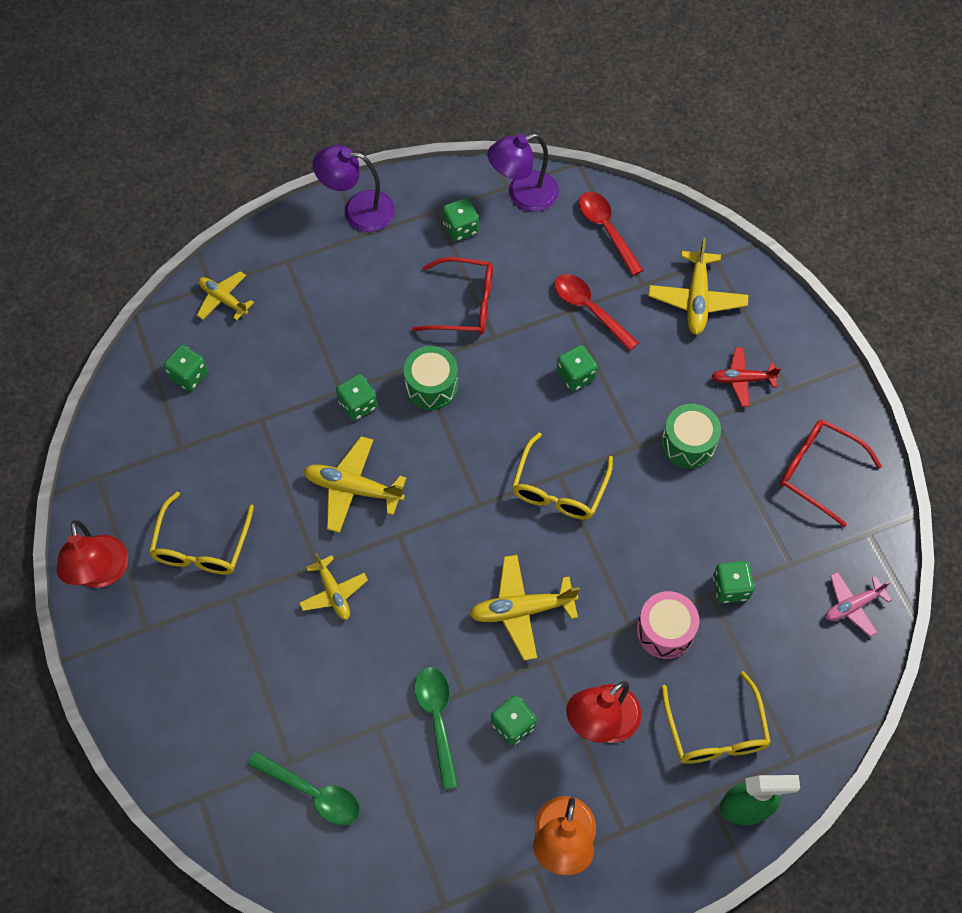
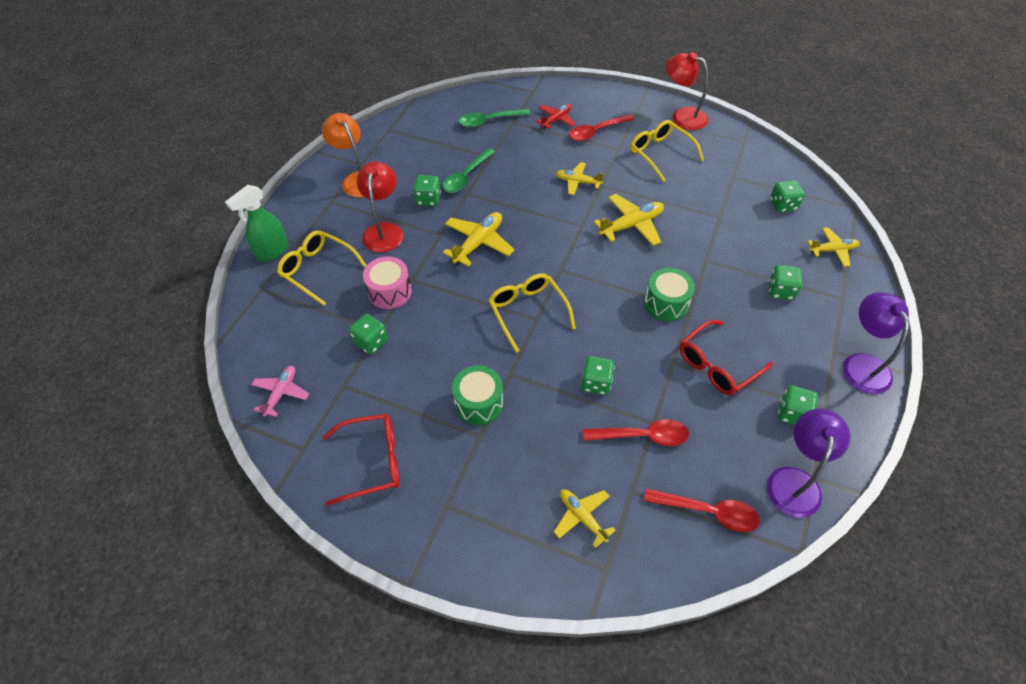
camera: 135 degrees right, 10 degrees down
(219, 646) = (596, 132): none -> red spoon
(358, 210) = (861, 364): purple lamp -> purple lamp turned 60 degrees counterclockwise
(358, 405) = (687, 261): green dice -> green dice (780, 291)
(437, 720) = (466, 176): green spoon -> green spoon turned 90 degrees clockwise
(696, 299) = (582, 517): yellow plane -> yellow plane, size x0.66
(742, 380) = (486, 482): red plane -> red plane (556, 120)

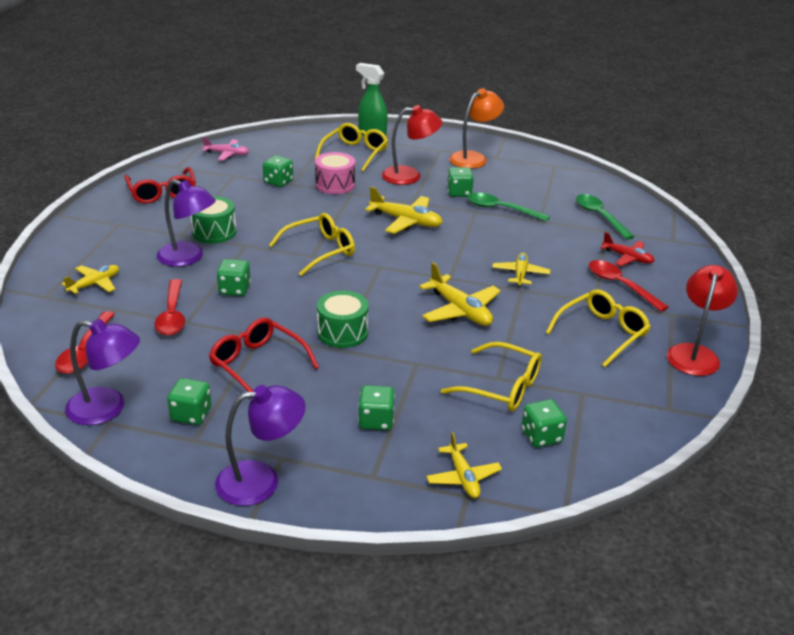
camera: 80 degrees right, 20 degrees down
(532, 426) = (188, 258): none -> purple lamp
(731, 216) = (502, 387): none -> yellow glasses

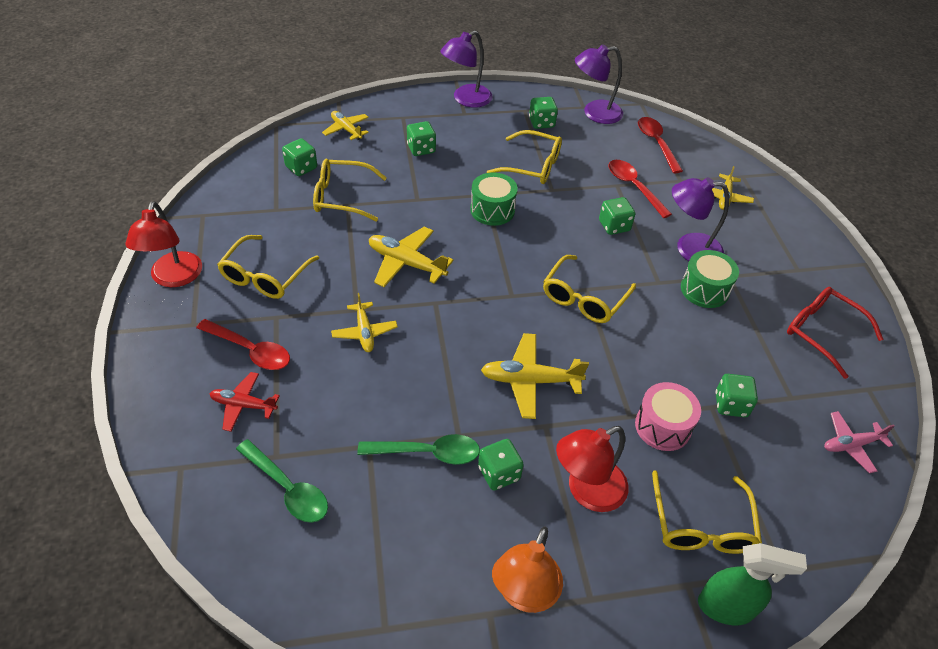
camera: 155 degrees right, 15 degrees up
(257, 364) = (532, 166): red glasses -> yellow glasses

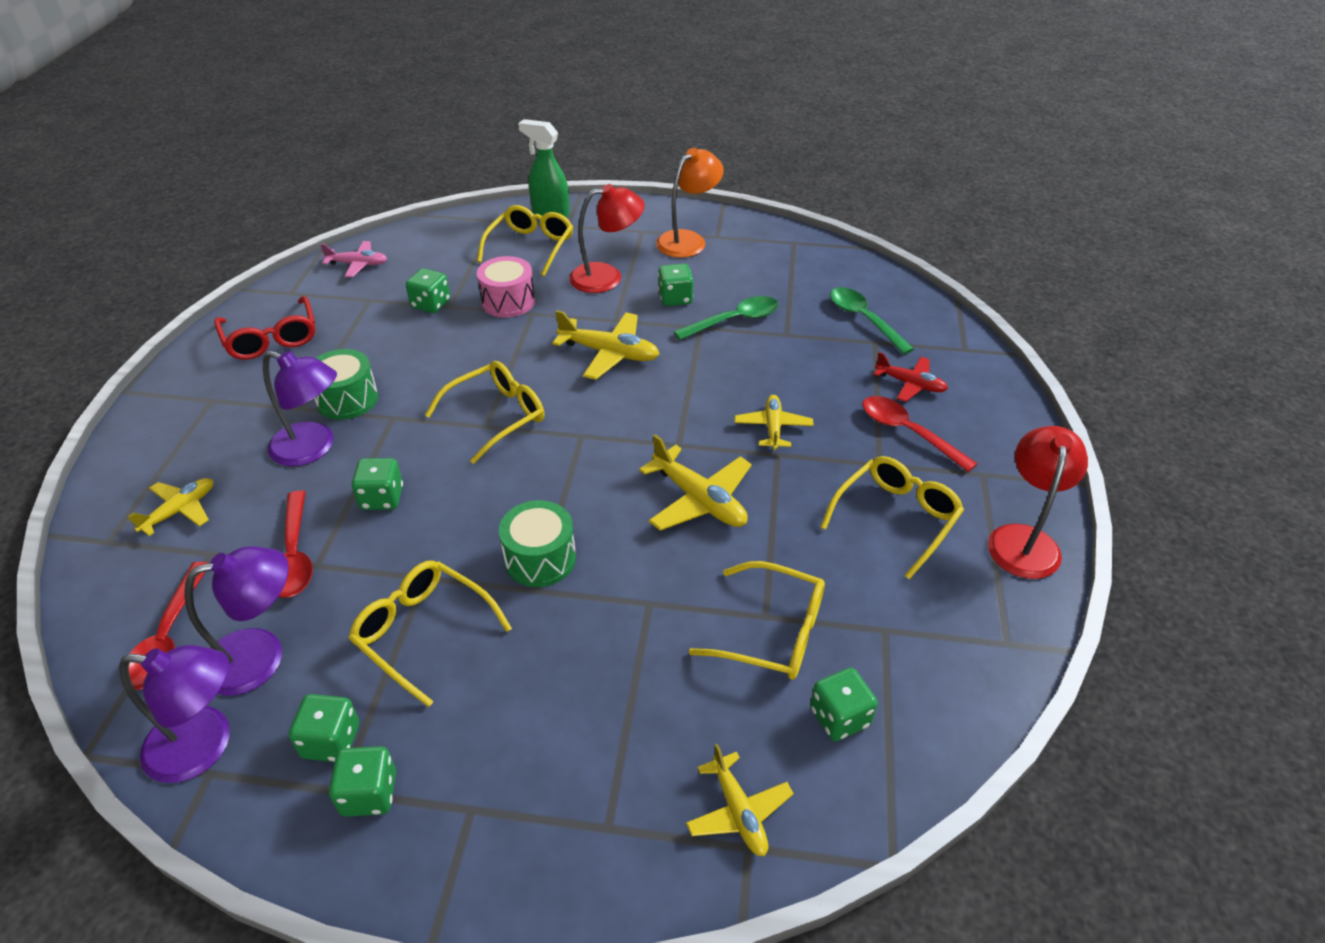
camera: 160 degrees left, 5 degrees down
(421, 149) = (602, 718): green dice -> green dice (369, 793)
(427, 453) = (734, 321): green spoon -> green spoon turned 135 degrees clockwise
(466, 99) = (443, 859): purple lamp -> purple lamp (261, 656)

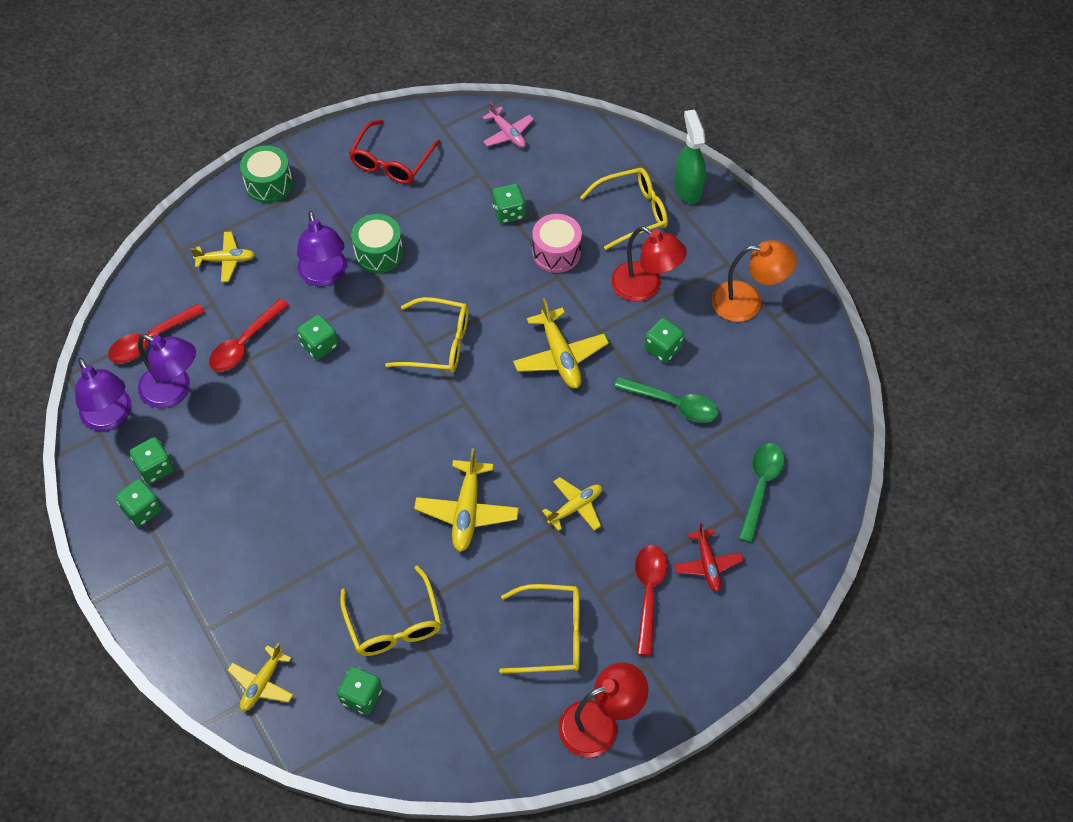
camera: 50 degrees right, 15 degrees up
(423, 632) = (248, 450): yellow glasses -> none
(540, 558) = (345, 463): green drum -> green drum (269, 184)

